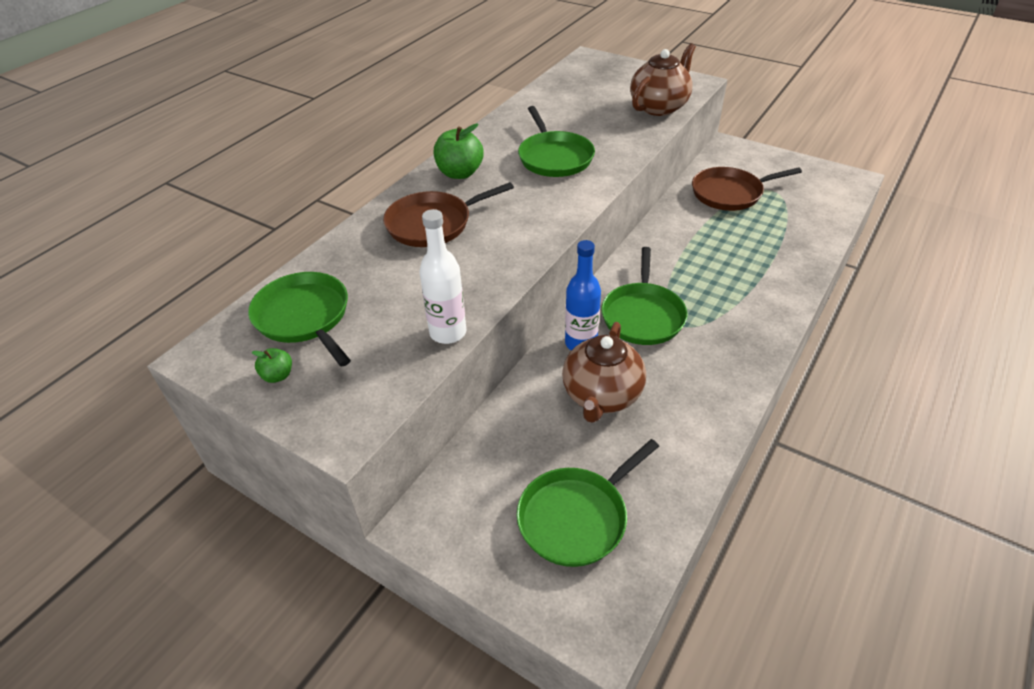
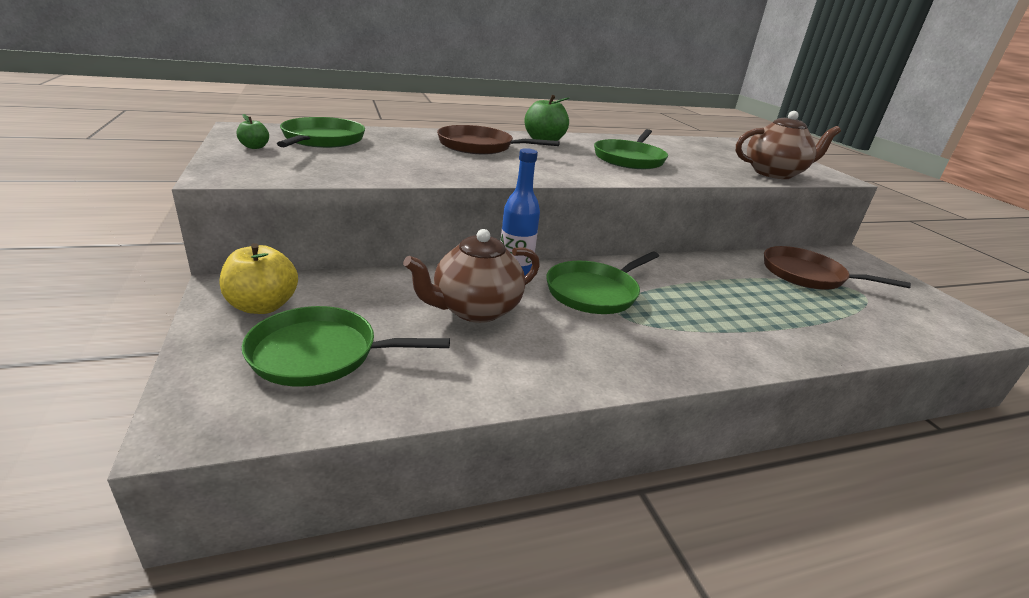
camera: 35 degrees right, 15 degrees down
(448, 332) = (380, 176): white bottle -> none
(472, 516) = (263, 306): none -> yellow apple

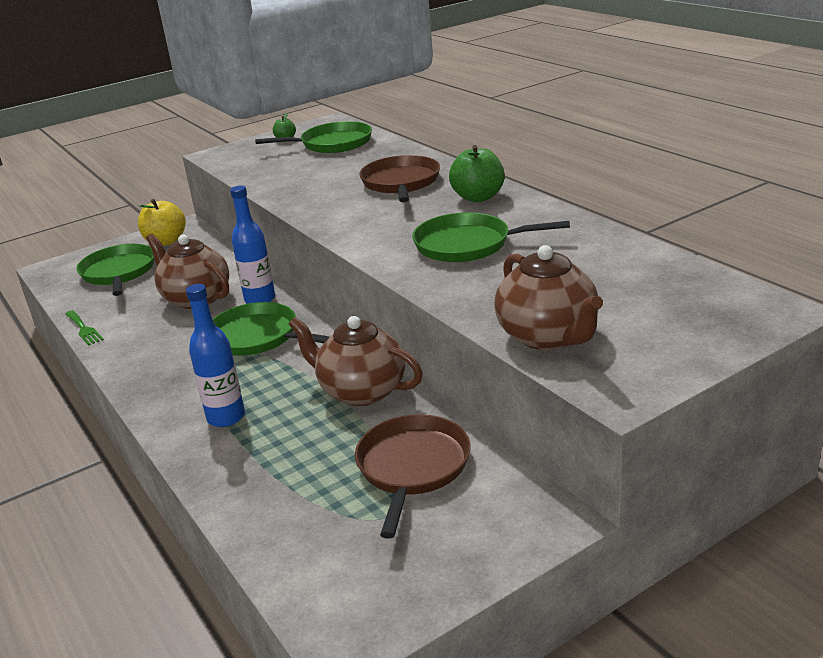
camera: 80 degrees right, 0 degrees up
(487, 401) = (84, 329): none -> green fork
(708, 270) = (361, 391): none -> brown teapot
(738, 329) = (226, 417): none -> blue bottle

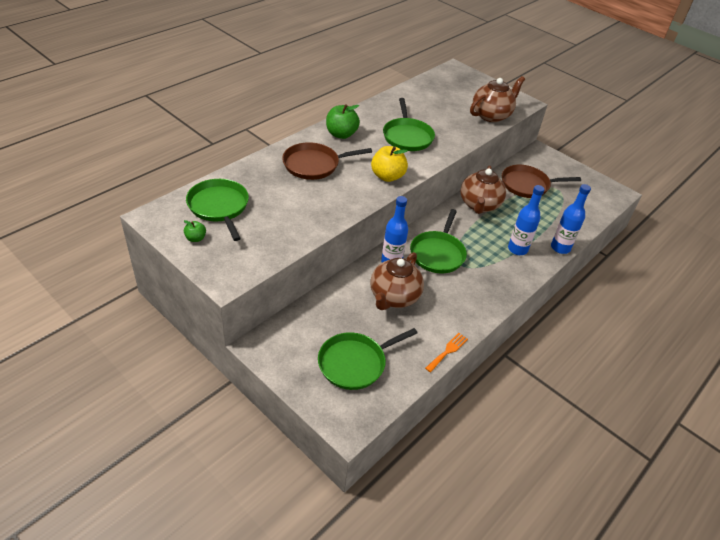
camera: 110 degrees left, 15 degrees up
(84, 329) = (447, 351): green fork -> orange fork
(166, 241) = (292, 348): yellow apple -> yellow apple (387, 176)
(202, 473) = (560, 248): none -> blue bottle

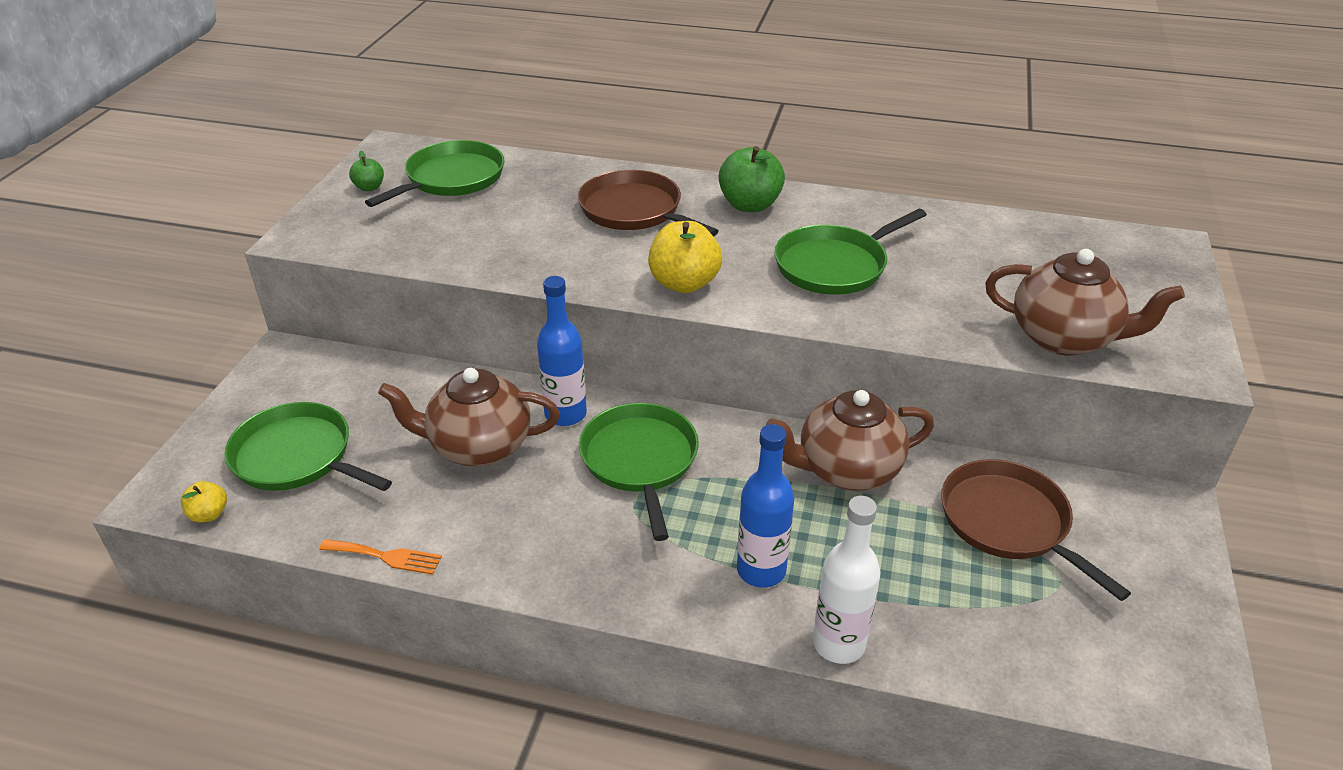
camera: 65 degrees right, 5 degrees down
(377, 409) = (209, 514): none -> yellow apple
(438, 253) = (640, 461): green pan -> green pan turned 90 degrees clockwise
(560, 248) = (838, 644): blue bottle -> white bottle

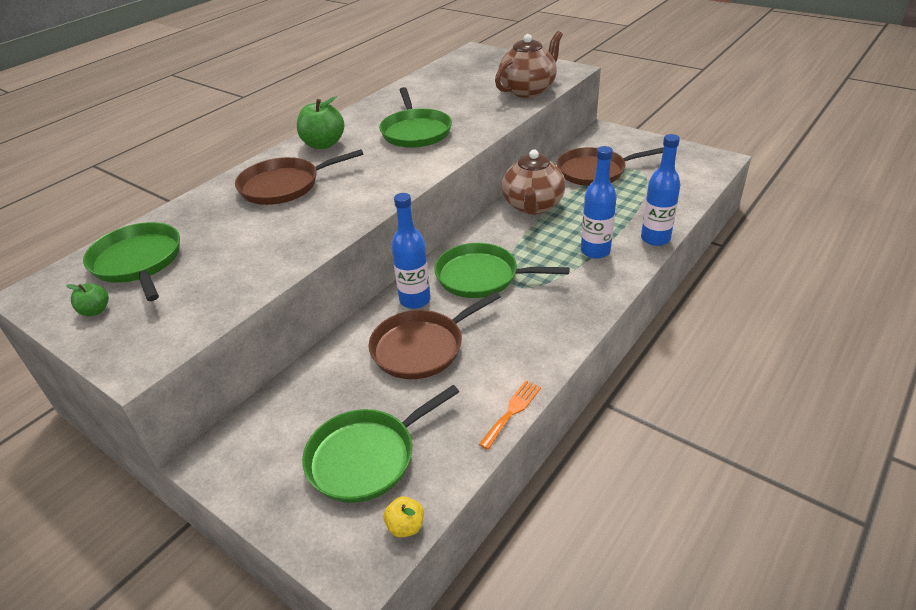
camera: 65 degrees left, 0 degrees up
(478, 446) = (422, 347): brown teapot -> brown pan
(684, 283) = (390, 182): yellow apple -> none
(838, 644) = (655, 239): white bottle -> blue bottle

